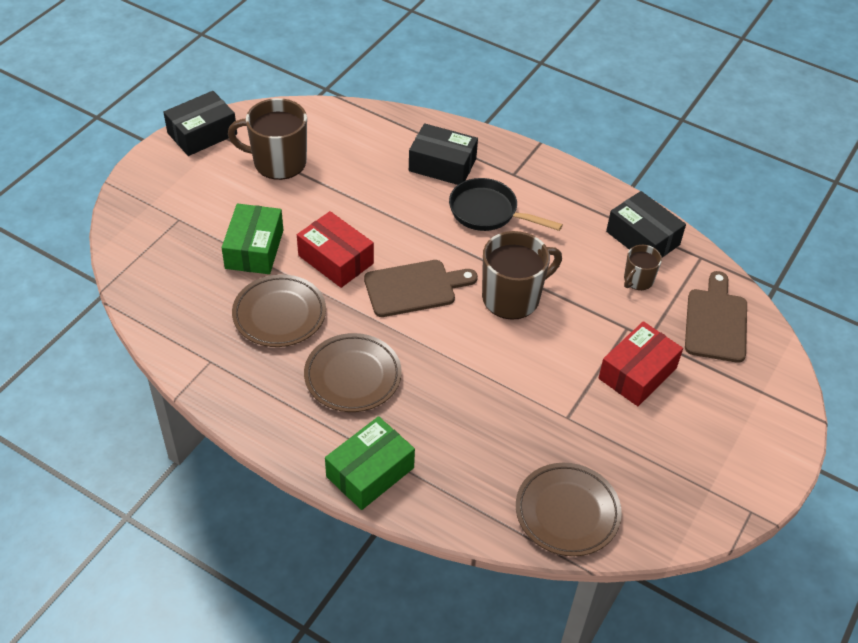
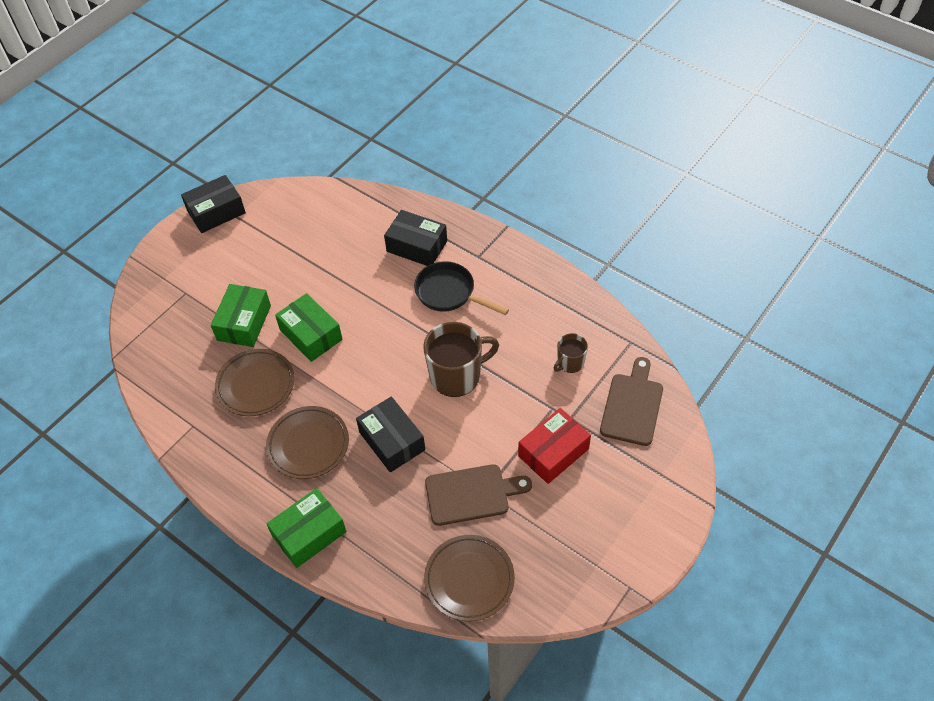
camera: 10 degrees right, 5 degrees up
(278, 162) = (276, 240): brown mug -> none
(336, 259) = (311, 335): red box -> green box
(414, 288) = (373, 364): brown cutting board -> brown cutting board (471, 494)
(642, 238) = (581, 322): black box -> black box (392, 441)

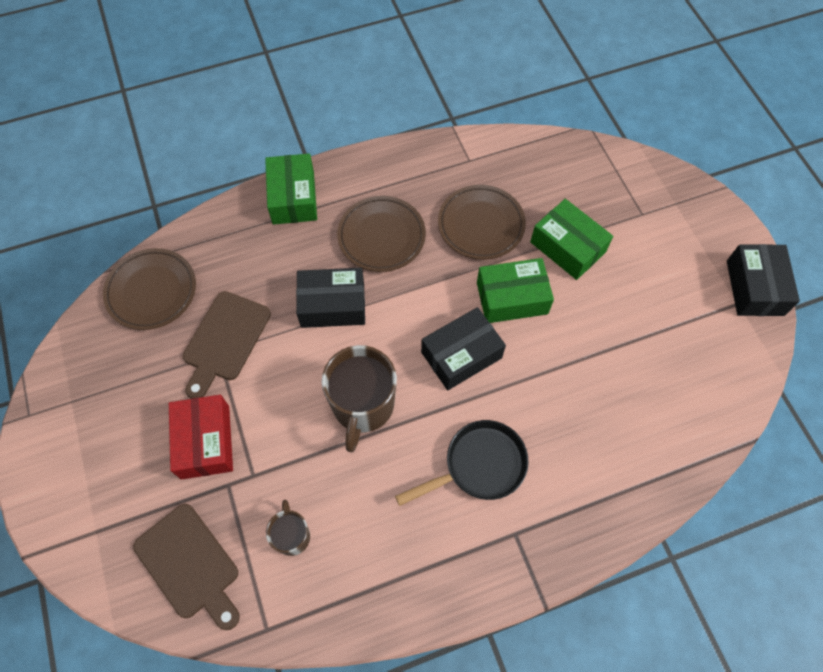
camera: 120 degrees right, 10 degrees up
(417, 246) = (575, 471): black box -> black box (461, 355)

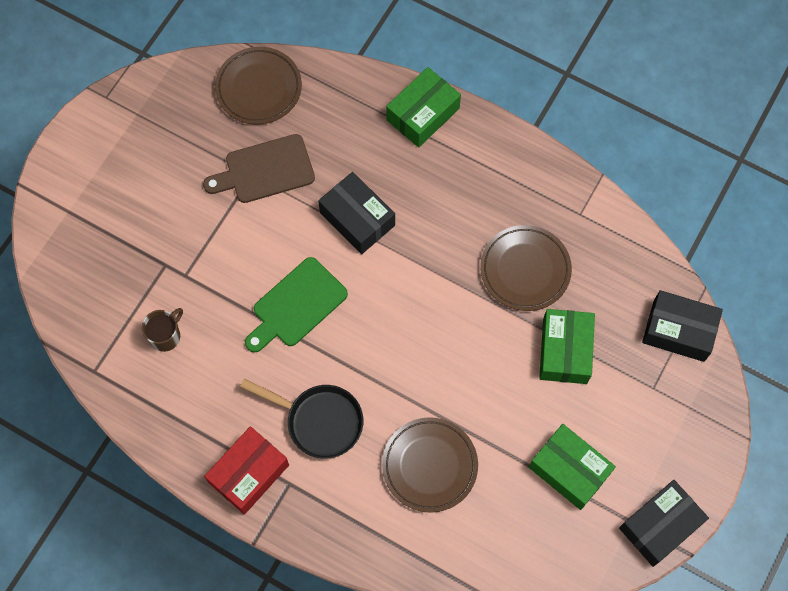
camera: 50 degrees right, 5 degrees up
(190, 565) = (95, 288): brown cutting board -> none
(205, 442) = (182, 224): red box -> red box (249, 474)
(363, 406) = (296, 305): brown mug -> green cutting board
(381, 236) = (447, 205): brown plate -> brown plate (429, 466)
(461, 355) = (396, 342): black box -> black box (678, 331)
(512, 298) = (478, 343): green box -> green box (569, 470)

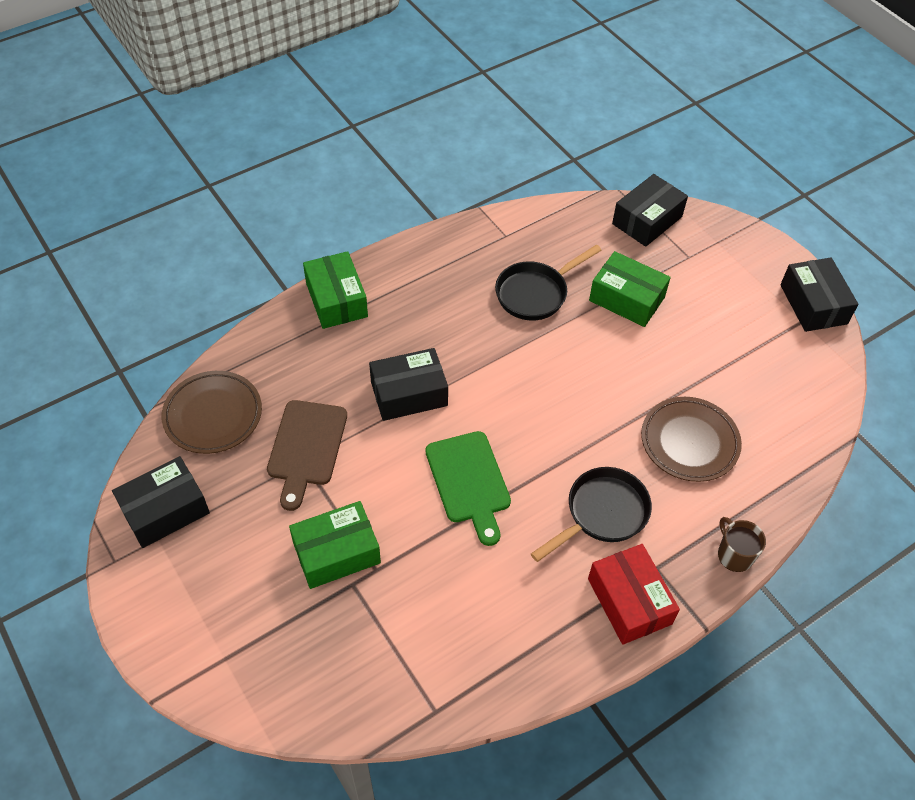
camera: 65 degrees left, 15 degrees down
(161, 105) = (165, 510): none -> black box
(165, 336) = (434, 618): brown mug -> brown mug (734, 555)
(525, 270) = (535, 293): brown plate -> black pan
(569, 470) = (738, 342): green box -> green box (336, 553)

